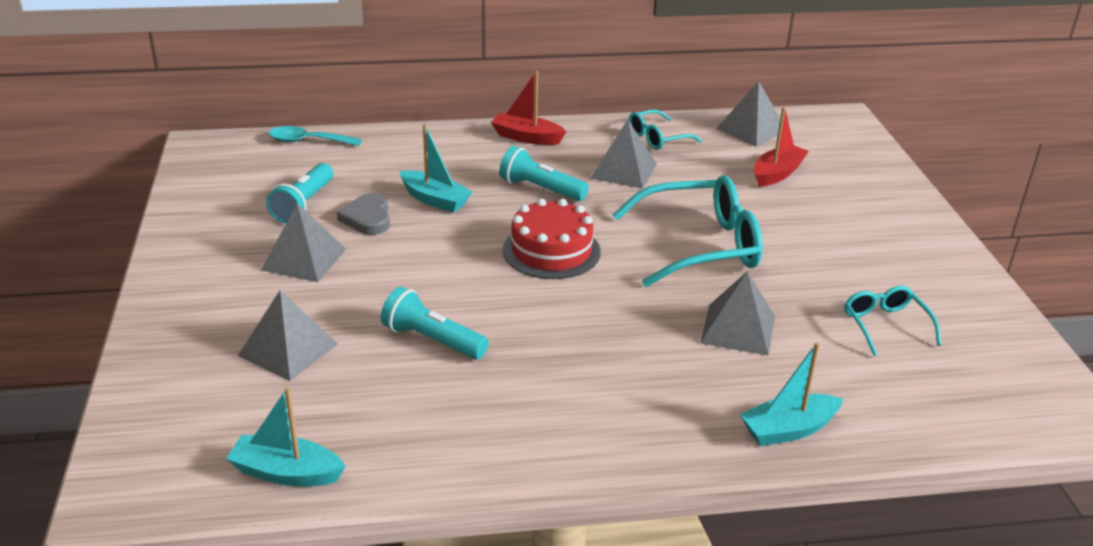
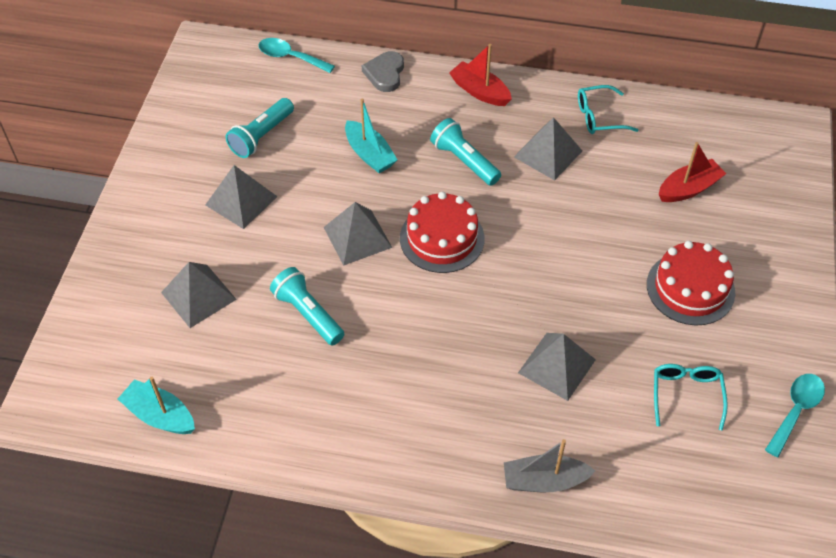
camera: 20 degrees right, 20 degrees up
(367, 218) = (307, 164): grey heart -> grey heart (385, 74)
(700, 246) = (572, 263): turquoise glasses -> none
(751, 129) = (695, 124): grey pyramid -> grey pyramid (357, 237)
(788, 429) = (544, 481): turquoise boat -> grey boat
(830, 244) = (690, 288): none -> red cake
(998, 316) = (795, 411): none -> turquoise spoon

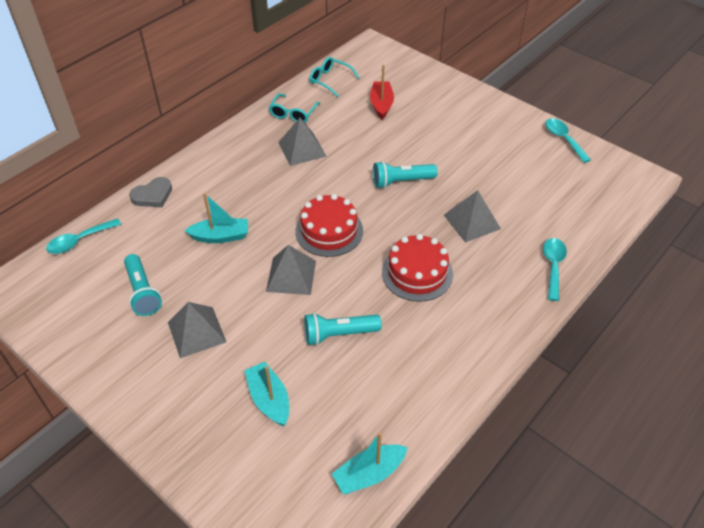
camera: 60 degrees left, 5 degrees down
(198, 295) = (269, 399): grey pyramid -> turquoise boat
(385, 74) = (153, 195): grey heart -> grey heart turned 75 degrees counterclockwise
(464, 161) = (272, 190): turquoise flashlight -> turquoise flashlight (401, 182)
(480, 91) = (218, 156): red boat -> none
(544, 481) = (553, 266): grey boat -> turquoise spoon
(686, 395) = (527, 176): turquoise glasses -> turquoise glasses (330, 80)
(690, 288) = (454, 138): red cake -> red cake (417, 273)

